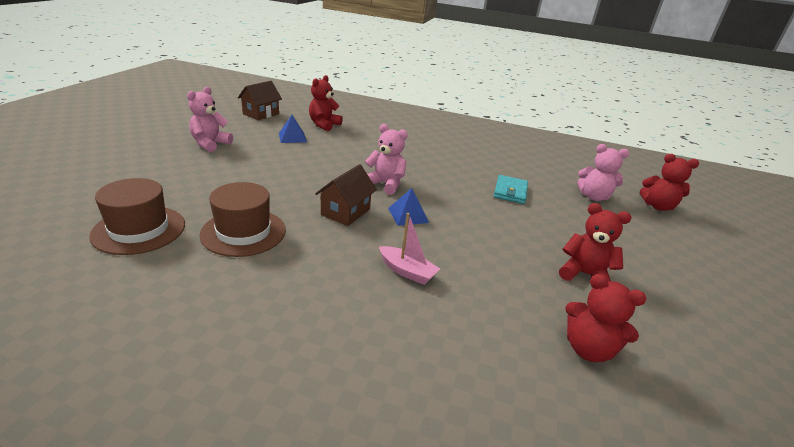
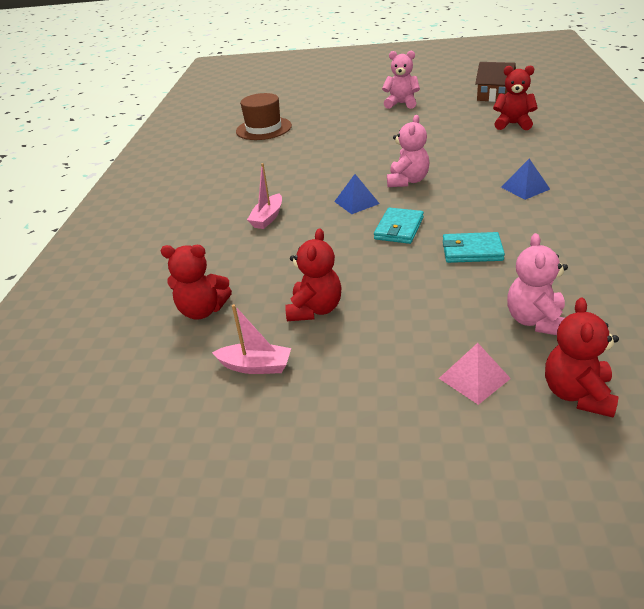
camera: 85 degrees right, 5 degrees up
(243, 232) = (281, 153): brown hat -> none
(292, 137) = (458, 122): blue pyramid -> blue pyramid (525, 188)
(345, 212) = (338, 177): brown house -> none
(466, 208) = (399, 228): none -> turquoise wallet
(588, 349) = (202, 310): red teddy bear -> red teddy bear turned 105 degrees counterclockwise
(653, 230) = (474, 378): none -> pink pyramid
(669, 323) = (256, 366): none -> pink boat

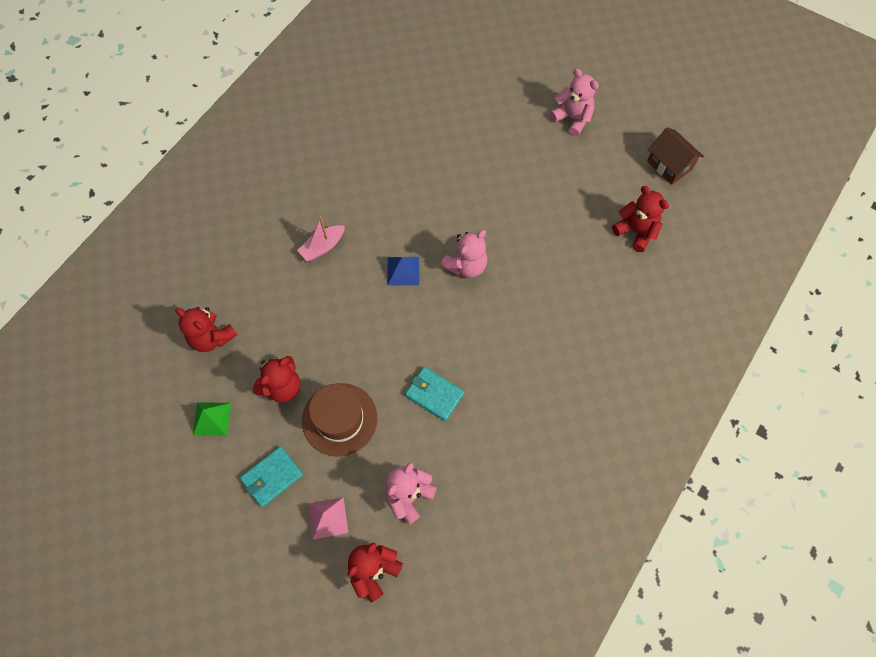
camera: 25 degrees right, 30 degrees up
(256, 366) = (212, 418): pink boat -> green pyramid
(263, 128) = (414, 84): brown hat -> brown hat (339, 419)
(399, 228) = (406, 330): turquoise wallet -> turquoise wallet (272, 477)
(525, 188) = (547, 341): blue pyramid -> none

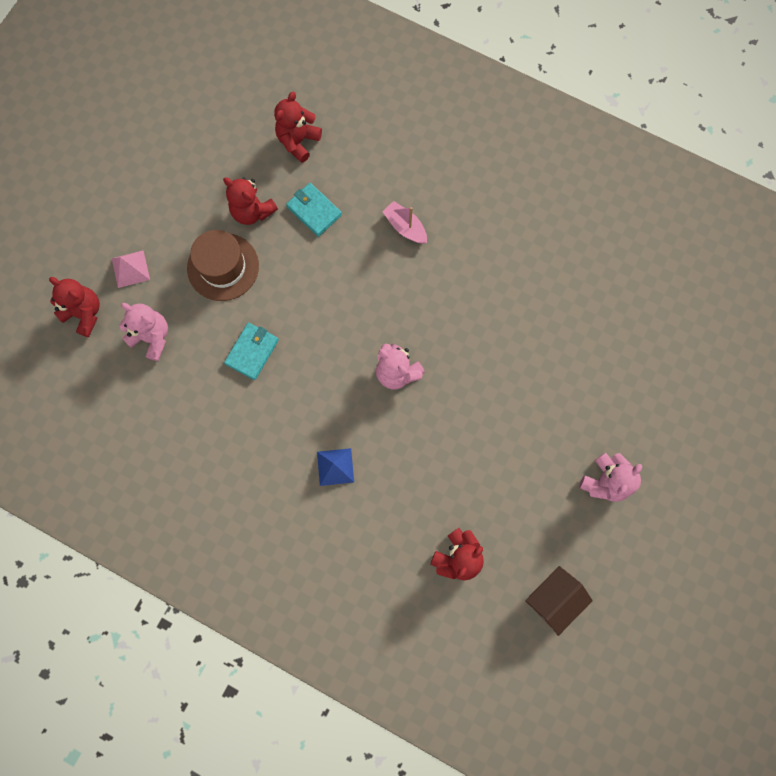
camera: 85 degrees right, 10 degrees up
(212, 418) = (218, 156): green pyramid -> none
(272, 477) = (166, 216): turquoise wallet -> turquoise wallet (314, 211)
(403, 271) = (385, 309): blue pyramid -> blue pyramid (335, 467)

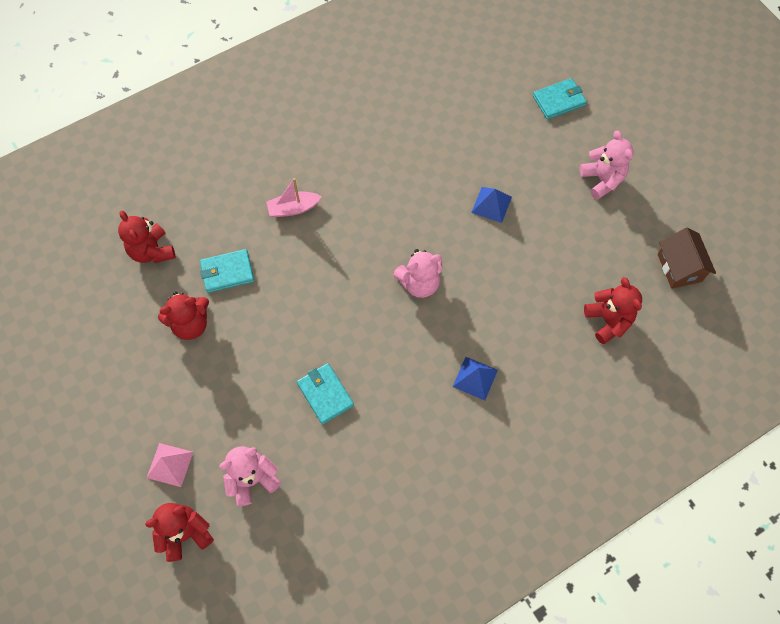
camera: 60 degrees left, 10 degrees down
(223, 267) = (226, 378): brown hat -> none
(514, 393) = (491, 204): none -> blue pyramid
(669, 397) = (559, 100): none -> turquoise wallet

